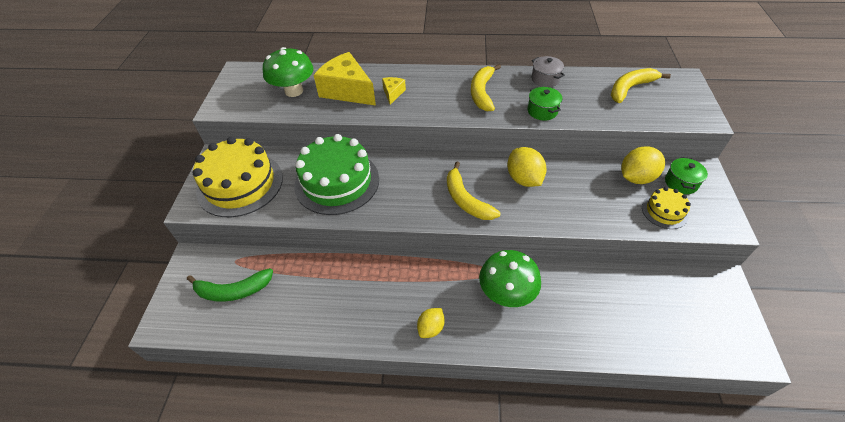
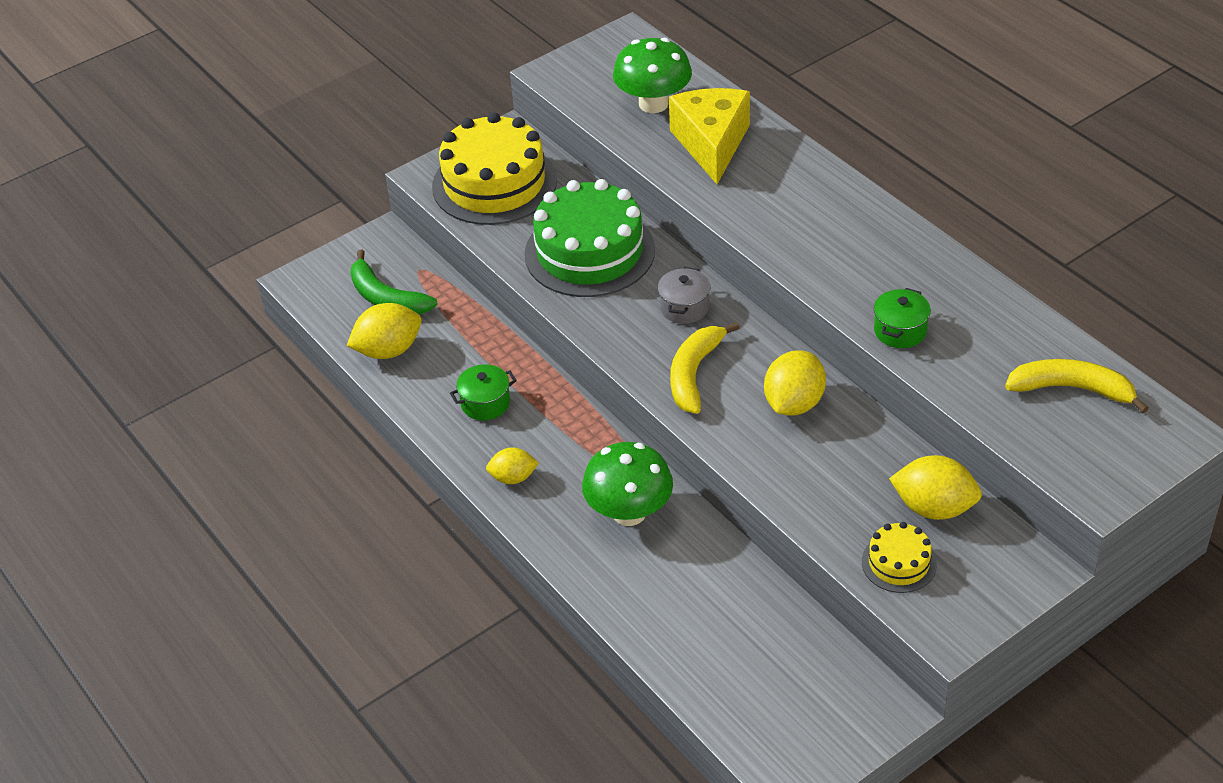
camera: 50 degrees right, 5 degrees down
(271, 319) = (388, 350): none -> yellow lemon
(393, 93) = (758, 183): yellow cheese -> none
(482, 93) = (865, 256): yellow banana -> none
(545, 79) = (977, 296): grey pot -> grey pot (684, 307)
(681, 183) = (980, 557): green pot -> green pot (485, 403)

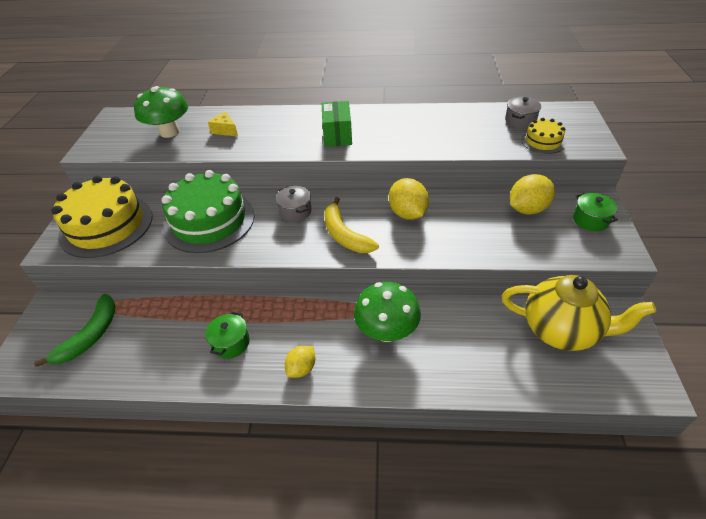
camera: 50 degrees left, 0 degrees up
(386, 298) = (91, 335): green banana -> green banana turned 60 degrees counterclockwise
(388, 350) = (128, 363): yellow lemon -> none
(712, 144) = (225, 130): yellow cheese -> yellow cheese, size x0.47
(795, 662) = (561, 330): none -> yellow teapot
(820, 242) = (337, 135): none -> green box
(899, 563) = (556, 241): yellow cake -> yellow cake (543, 141)
(900, 330) = (426, 144): green pot -> green pot (590, 220)
(1072, 389) = (520, 121): yellow banana -> grey pot

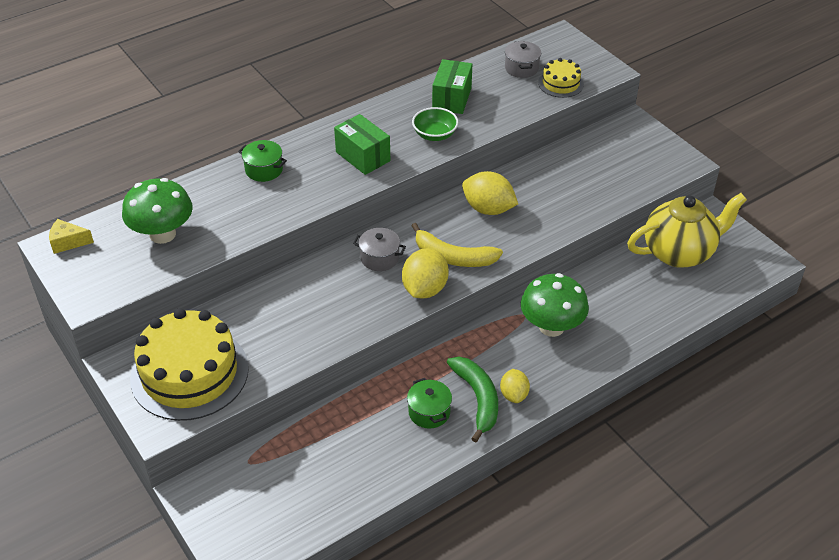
camera: 40 degrees left, 0 degrees up
(91, 335) = (282, 487): green banana -> green banana (477, 399)
(209, 221) = (301, 311): green cake -> none
(225, 130) = (229, 203): yellow cheese -> yellow cheese (68, 242)
(403, 140) = (435, 135): none -> green bowl
(442, 122) = (452, 98): none -> green box
(527, 209) = (585, 156): yellow lemon -> yellow lemon (425, 289)
(590, 220) = (641, 144): green pot -> green pot (264, 170)

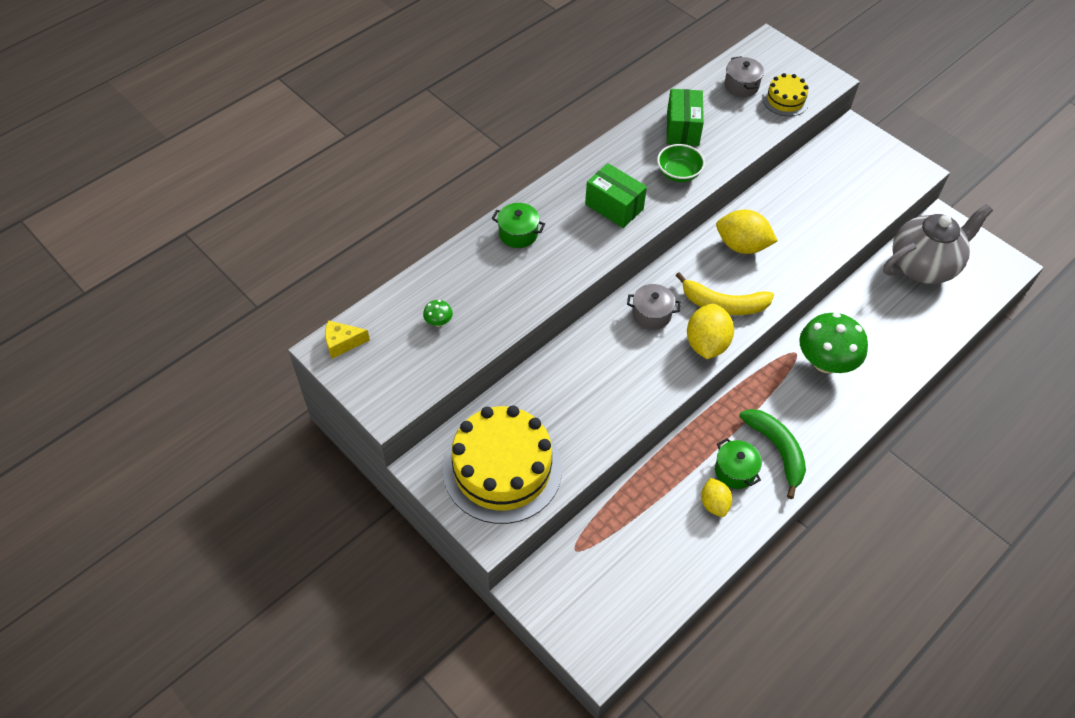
camera: 10 degrees left, 10 degrees up
(162, 234) = (438, 322): green mushroom -> green mushroom, size x0.41
(514, 395) = (810, 441): yellow lemon -> yellow lemon (714, 504)
(679, 252) = (923, 266): yellow teapot -> grey teapot

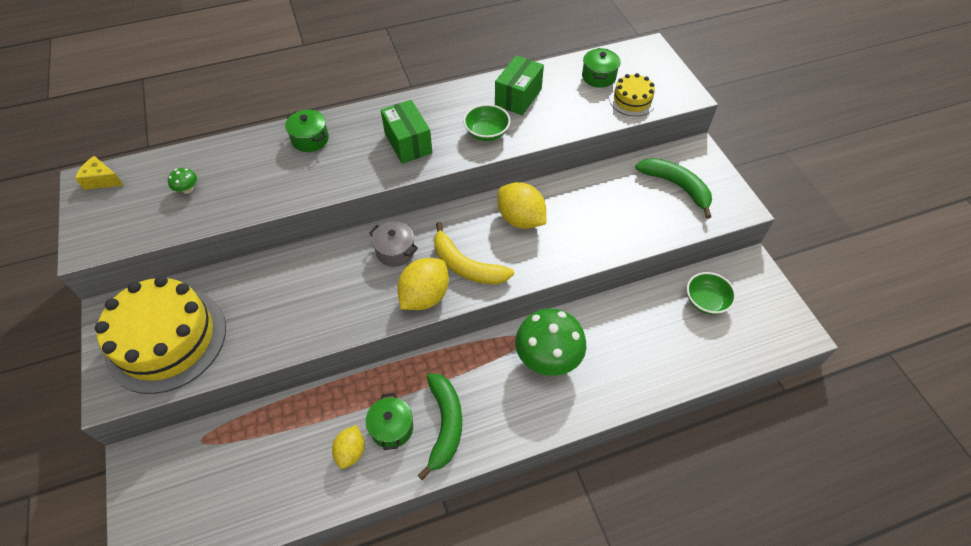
camera: 25 degrees right, 0 degrees up
(741, 86) = (598, 77): grey pot -> green pot
(855, 170) = (676, 186): none -> green banana
(923, 266) = (706, 301): grey teapot -> green bowl

